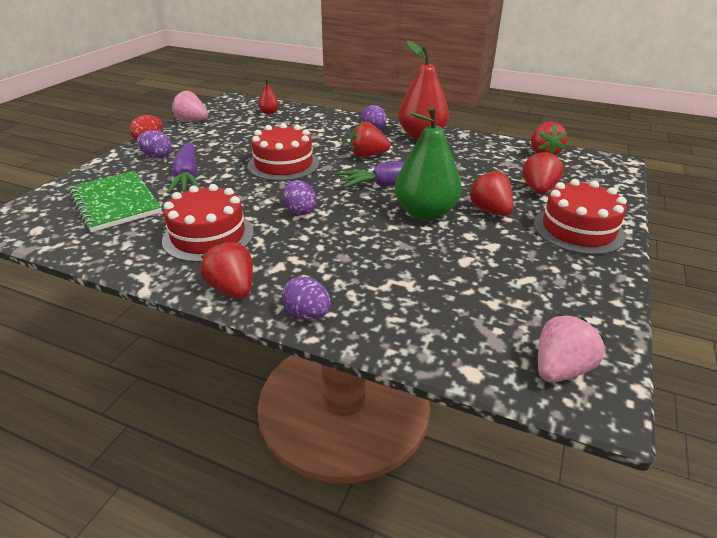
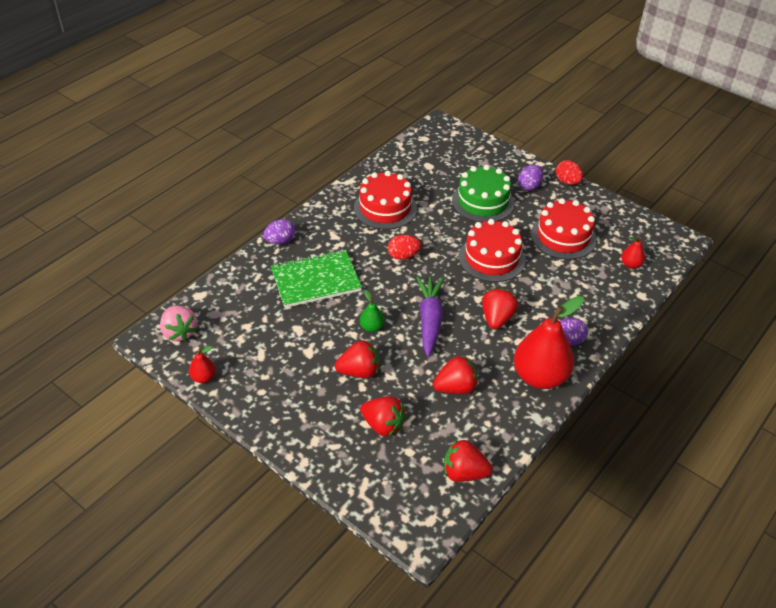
camera: 105 degrees right, 10 degrees up
(115, 203) = (449, 167): green notebook -> green notebook (316, 280)
(187, 176) = (483, 202): purple carrot -> green cake
(192, 121) = (611, 208): pink strawberry -> none
(232, 289) = (319, 214): red strawberry -> red strawberry (455, 388)
(300, 211) = (403, 256): purple egg -> red egg
(425, 213) = (371, 327): green pear -> green pear, size x0.44
(578, 229) = (305, 419): red cake -> red cake (563, 237)
(607, 317) = (204, 377): none -> red pear

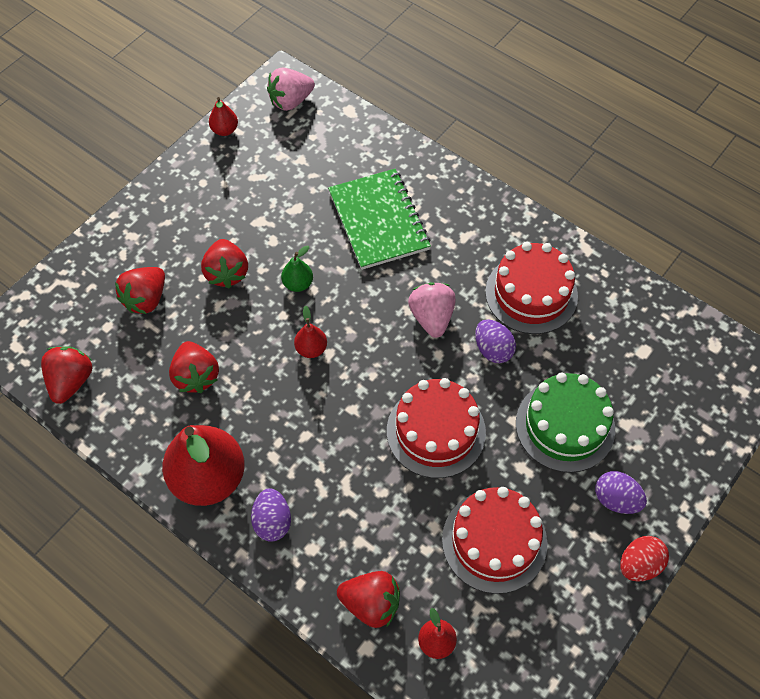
camera: 90 degrees right, 15 degrees up
(280, 241) = (449, 178): purple egg -> purple egg (493, 349)
(403, 256) = (431, 317): red egg -> pink strawberry
(430, 320) = (311, 349): purple carrot -> red pear
(497, 319) = (314, 431): red strawberry -> red strawberry (371, 603)

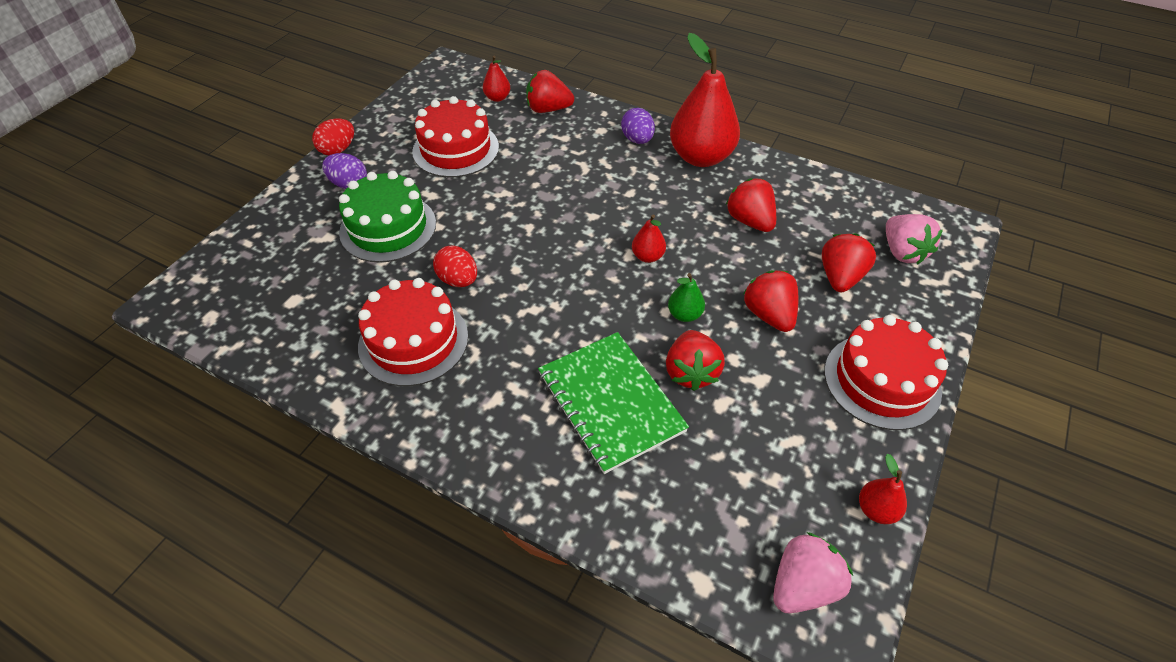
camera: 170 degrees right, 10 degrees down
(71, 381) = (862, 203): red strawberry -> red strawberry (691, 372)
(431, 317) = (527, 301): pink strawberry -> pink strawberry (902, 252)
(436, 431) = (511, 209): red cake -> red cake (882, 381)
(493, 349) = (458, 280): purple egg -> red egg

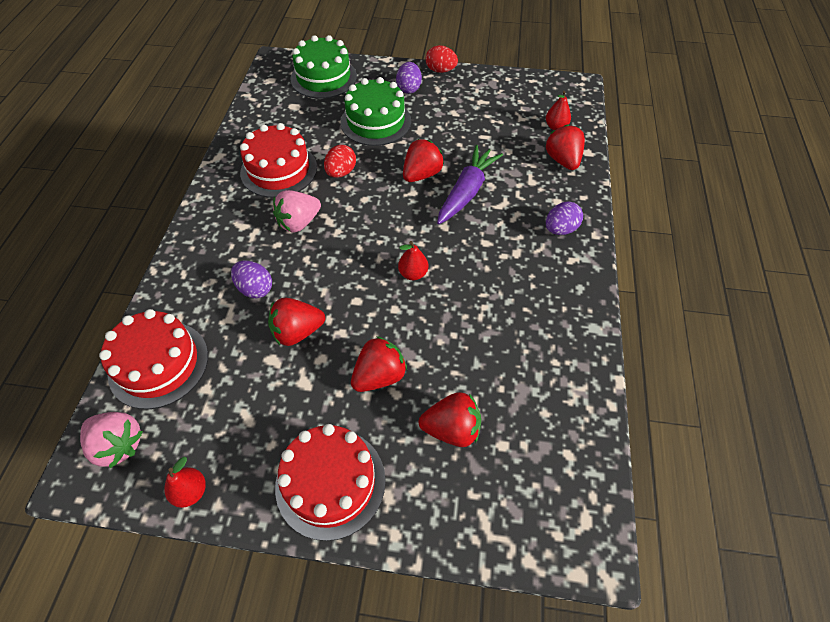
camera: 70 degrees right, 5 degrees up
(257, 257) = (323, 77): none -> green cake
(456, 149) = (477, 125): red cake -> red cake (159, 364)
(552, 185) = (467, 191): none -> purple carrot
(611, 402) = (255, 289): green notebook -> purple egg
(684, 314) = (357, 314): green pear -> none
(700, 157) = (565, 281): red pear -> none
(750, 221) = (494, 338): red strawberry -> red strawberry (421, 174)
(902, 252) = (517, 486): pink strawberry -> pink strawberry (299, 223)

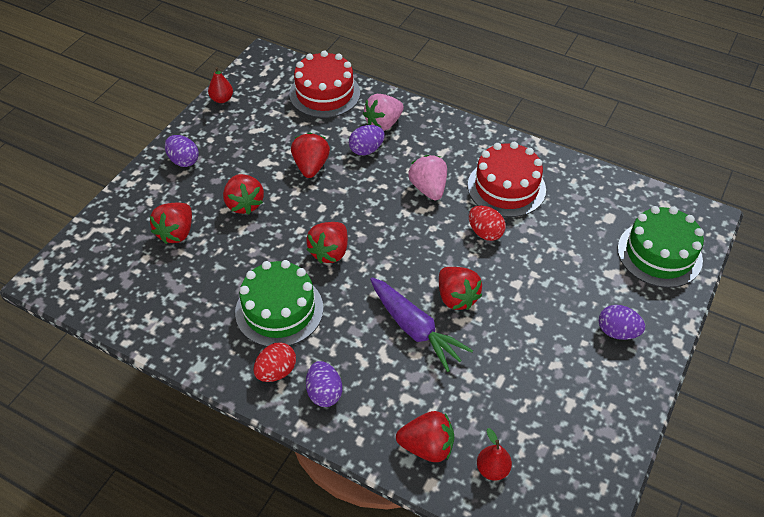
camera: 110 degrees right, 5 degrees down
(118, 445) = (274, 72): pink strawberry -> pink strawberry (383, 123)
(330, 482) = (183, 160): red cake -> purple egg
(376, 122) = (559, 282): green cake -> green cake (279, 310)
(413, 274) = (330, 252): red pear -> red strawberry
(440, 70) = (650, 379): red egg -> red egg (276, 371)

